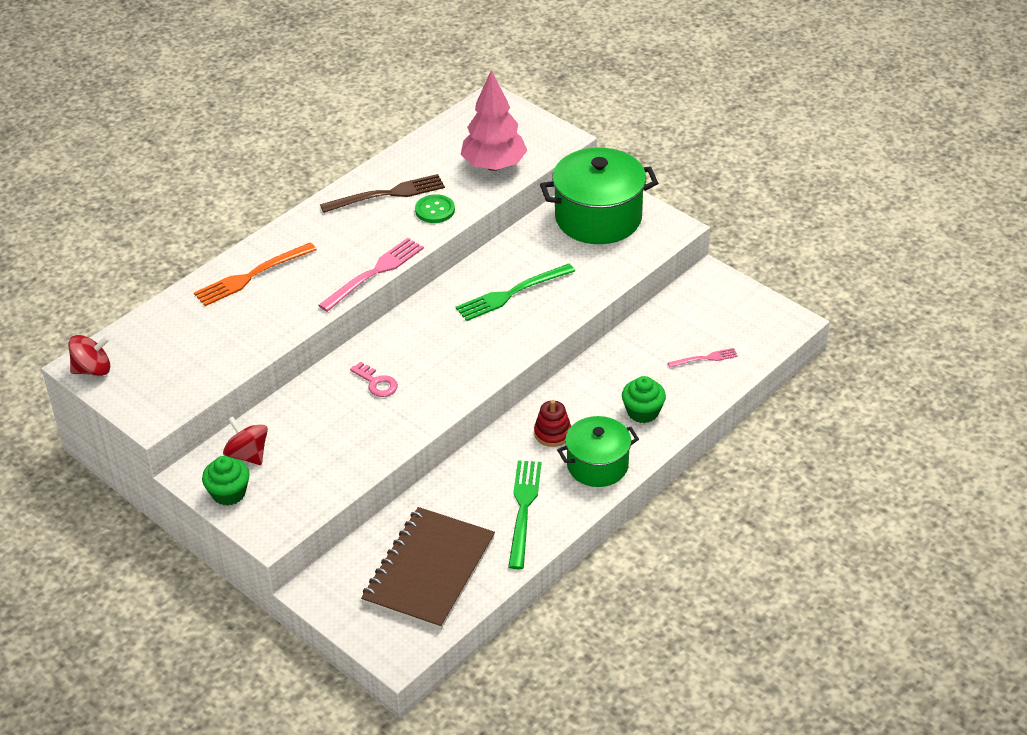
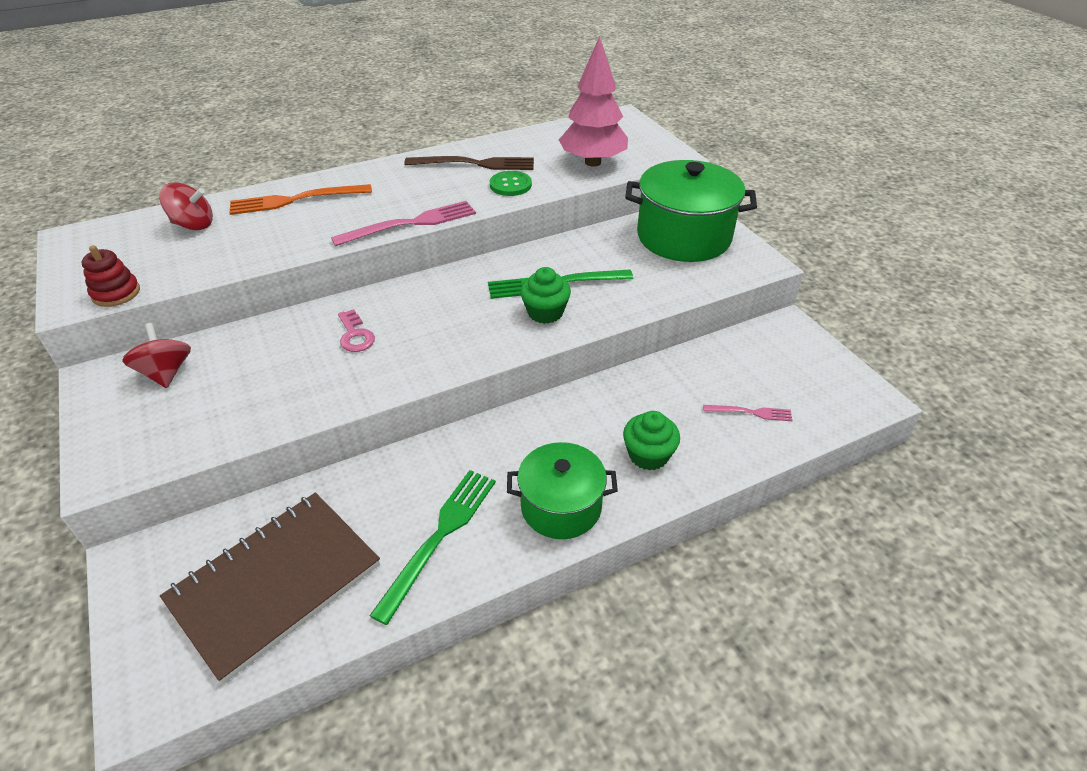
camera: 20 degrees right, 0 degrees up
(93, 369) = (75, 243): red spinning top -> red spinning top (193, 225)
(229, 493) = (108, 409): green cupcake -> green cupcake (545, 312)
(552, 433) = (529, 449): red stacking toy -> red stacking toy (116, 293)

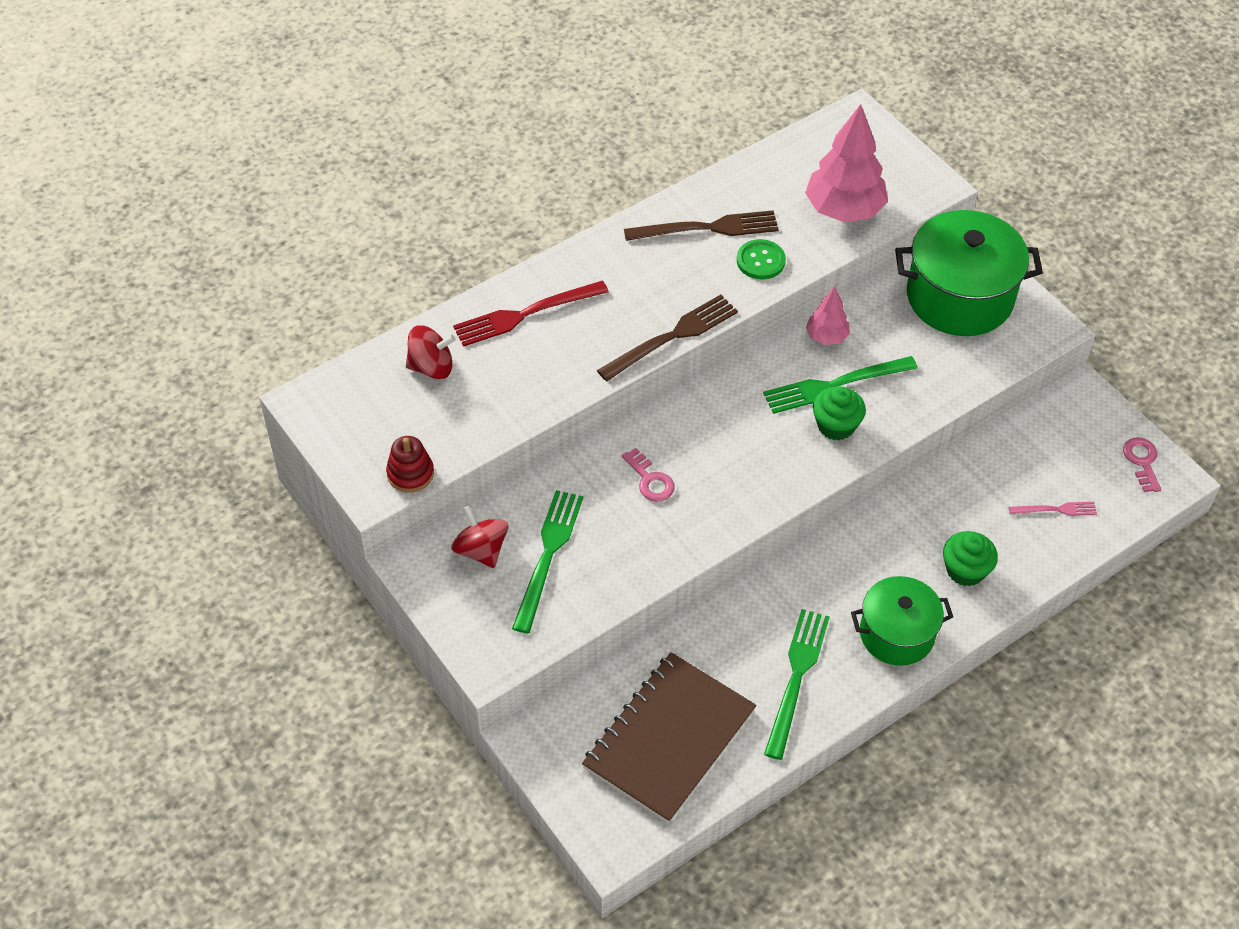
camera: 10 degrees left, 10 degrees up
(225, 383) = (548, 555): none -> green fork
(295, 200) = (525, 314): orange fork -> red fork
(411, 223) = (672, 337): pink fork -> brown fork
(559, 252) = (826, 336): none -> pink tree
(841, 382) = (1142, 461): none -> pink key

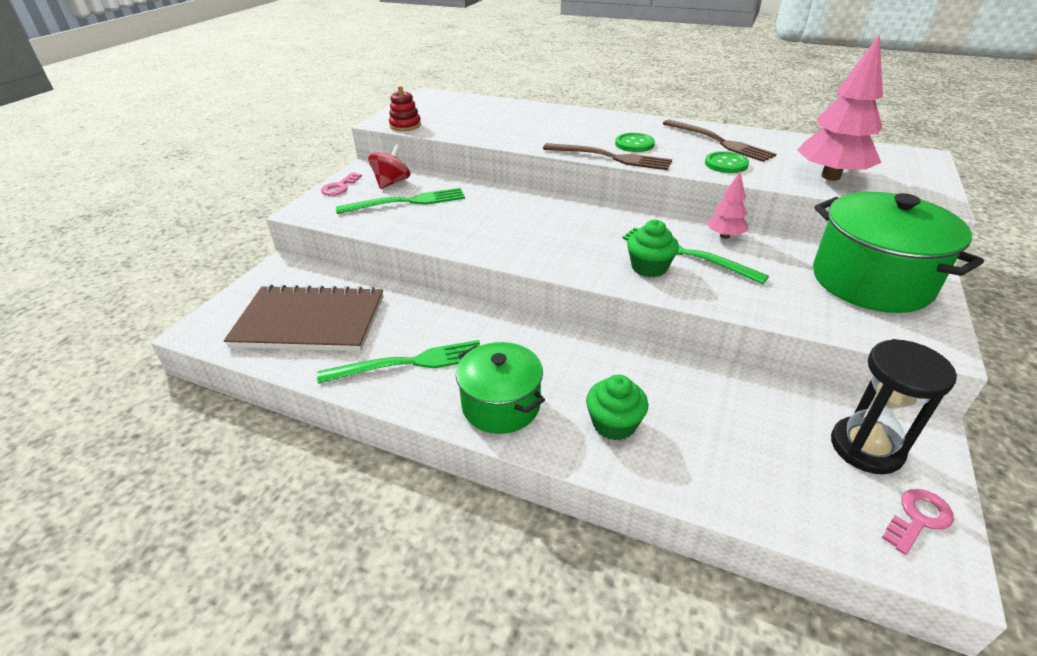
camera: 60 degrees right, 15 degrees down
(431, 367) = (489, 110): red spinning top -> none
(525, 314) = (561, 118): red fork -> none
(650, 480) = (505, 214): pink key -> pink key (340, 187)
(655, 297) = (634, 144): none -> green button
(1056, 509) = (760, 465): pink fork -> none
(1078, 438) = (866, 447): none -> black hourglass

